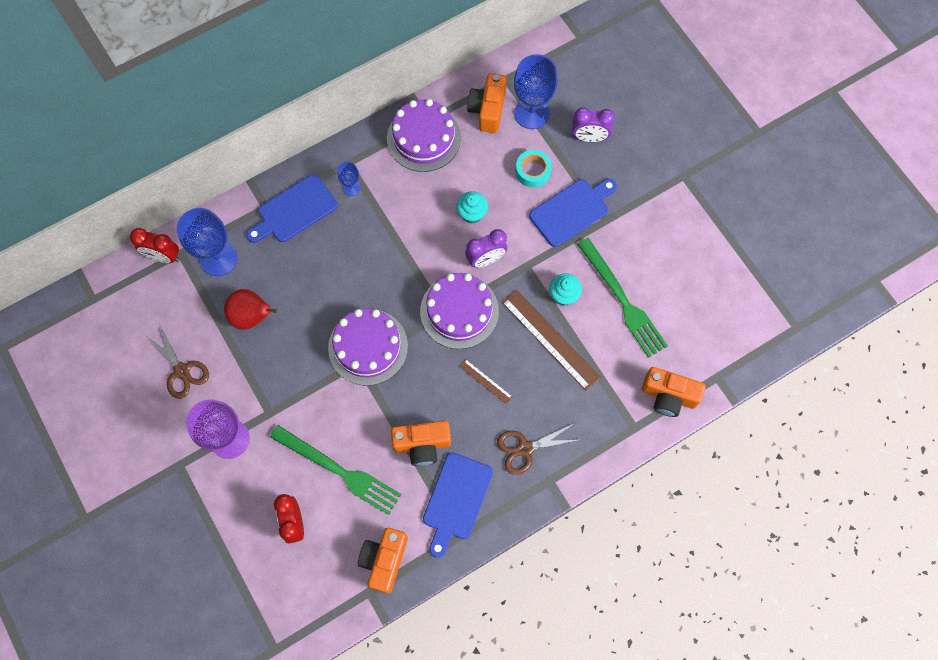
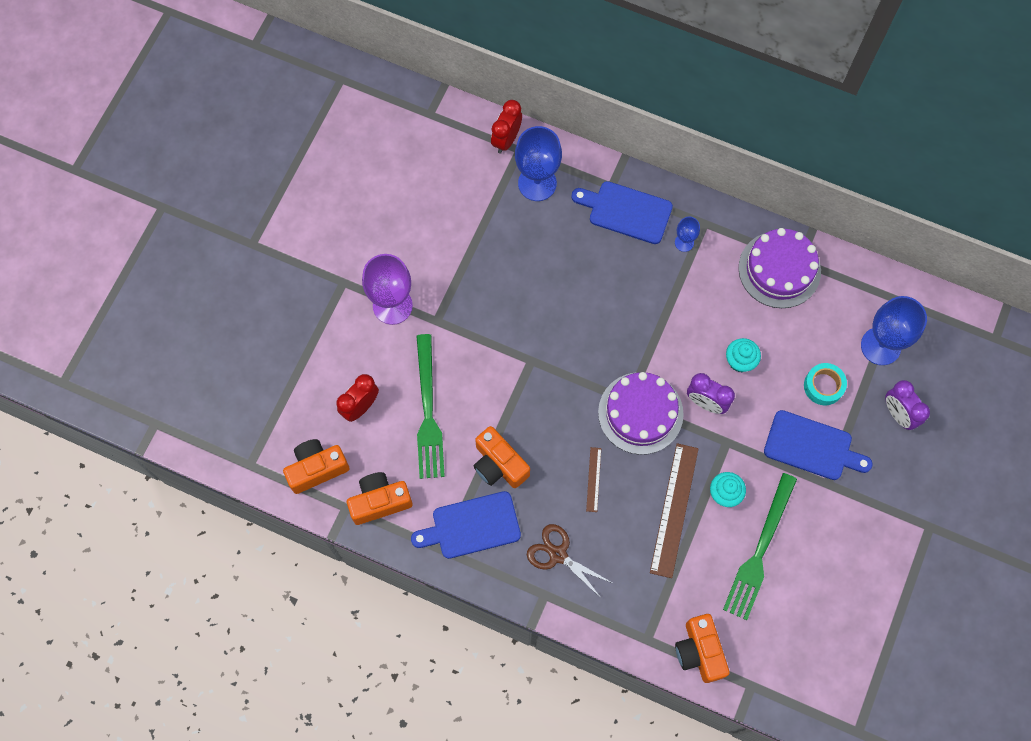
camera: 55 degrees right, 0 degrees up
(164, 256) = (506, 140): red clock -> red clock turned 45 degrees clockwise
(182, 371) = (421, 226): brown scissors -> none
(252, 316) = (507, 246): red pear -> none
(368, 347) = (551, 359): purple cake -> none
(488, 110) = (852, 305): orange camera -> orange camera (317, 469)

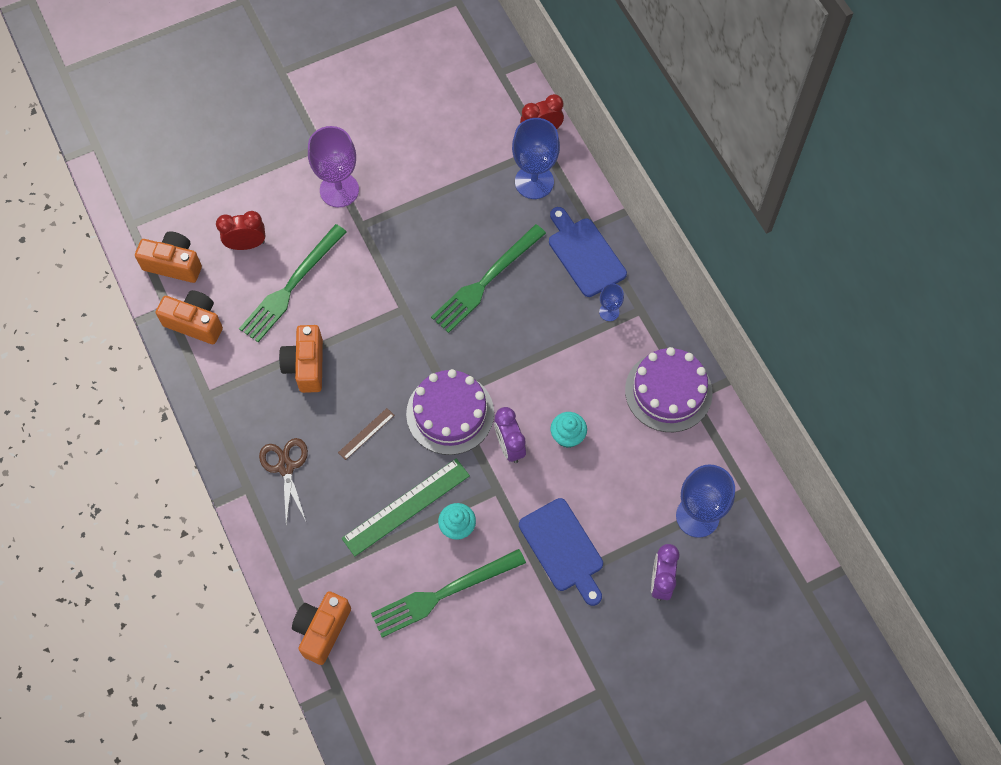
camera: 40 degrees right, 5 degrees down
(472, 526) = (243, 394): blue cutting board -> none
(573, 289) = (486, 281): none -> green fork
(674, 510) = (406, 507): brown ruler -> green ruler
(823, 386) = (618, 509): turquoise tape -> none

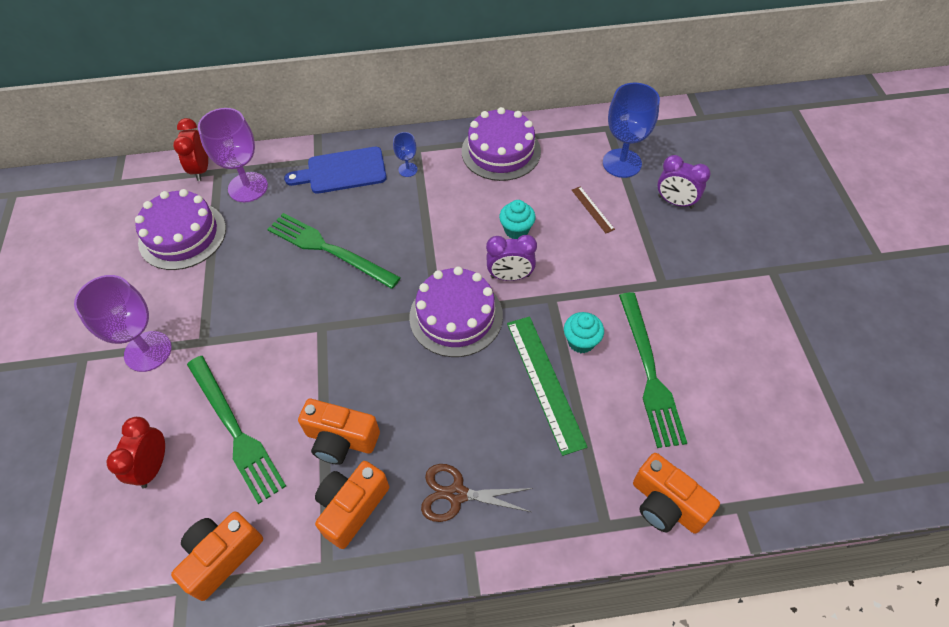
camera: 70 degrees left, 10 degrees down
(174, 264) = (126, 564): orange camera -> orange camera (352, 507)
(366, 433) = (448, 399): brown ruler -> brown ruler (592, 209)
(460, 156) = (182, 235): none -> purple cake
(486, 281) = (328, 249): green fork -> green fork turned 150 degrees clockwise
(534, 182) = (248, 187): blue goblet -> purple goblet
(563, 548) = (627, 262): blue cutting board -> none

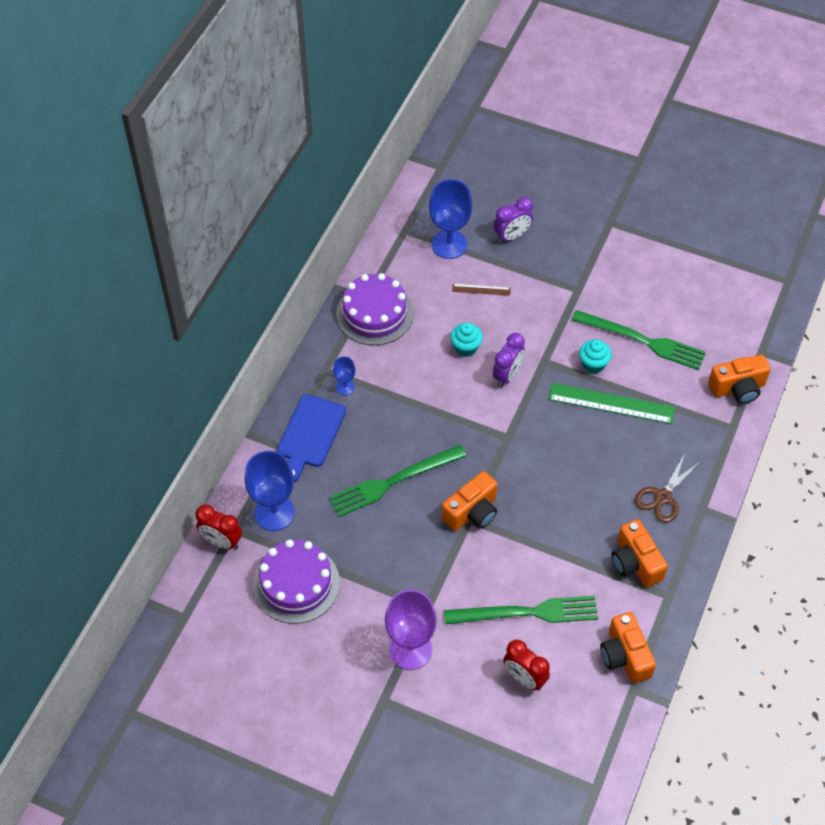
camera: 60 degrees left, 0 degrees up
(248, 187) = (274, 513): purple goblet -> blue goblet
(341, 440) = (578, 547): orange camera -> orange camera (472, 512)
(456, 316) = (520, 427): purple cake -> none

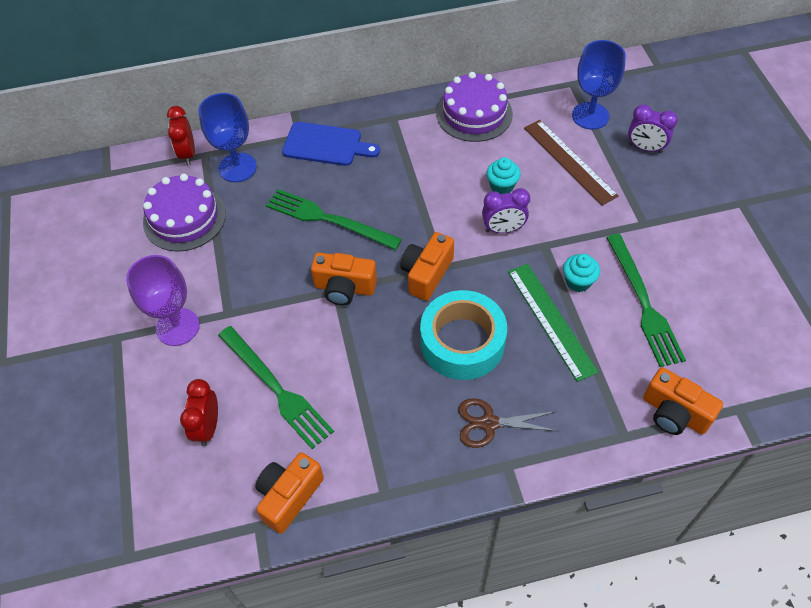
camera: 55 degrees right, 0 degrees up
(310, 434) = (326, 145): blue cutting board -> blue cutting board turned 150 degrees counterclockwise
(345, 387) = (388, 138): blue goblet -> none
(481, 289) = (569, 161): brown ruler -> brown ruler, size x2.05
(585, 468) = (462, 342): none -> turquoise tape
(635, 563) = (397, 443): orange camera -> orange camera (426, 274)

